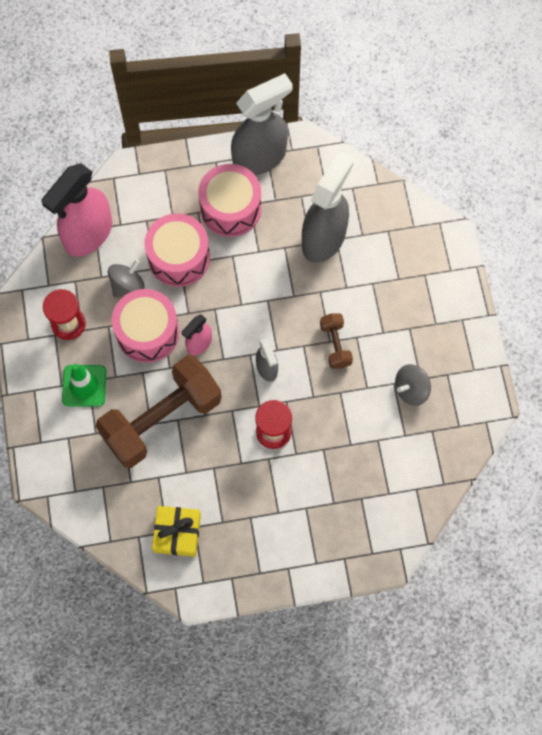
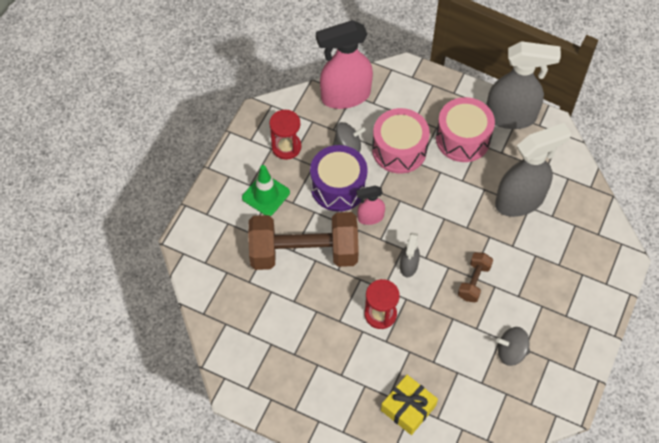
camera: 35 degrees right, 10 degrees down
(147, 332) = (338, 187): pink drum -> purple drum
(177, 533) = (255, 340): yellow gift -> yellow gift (408, 408)

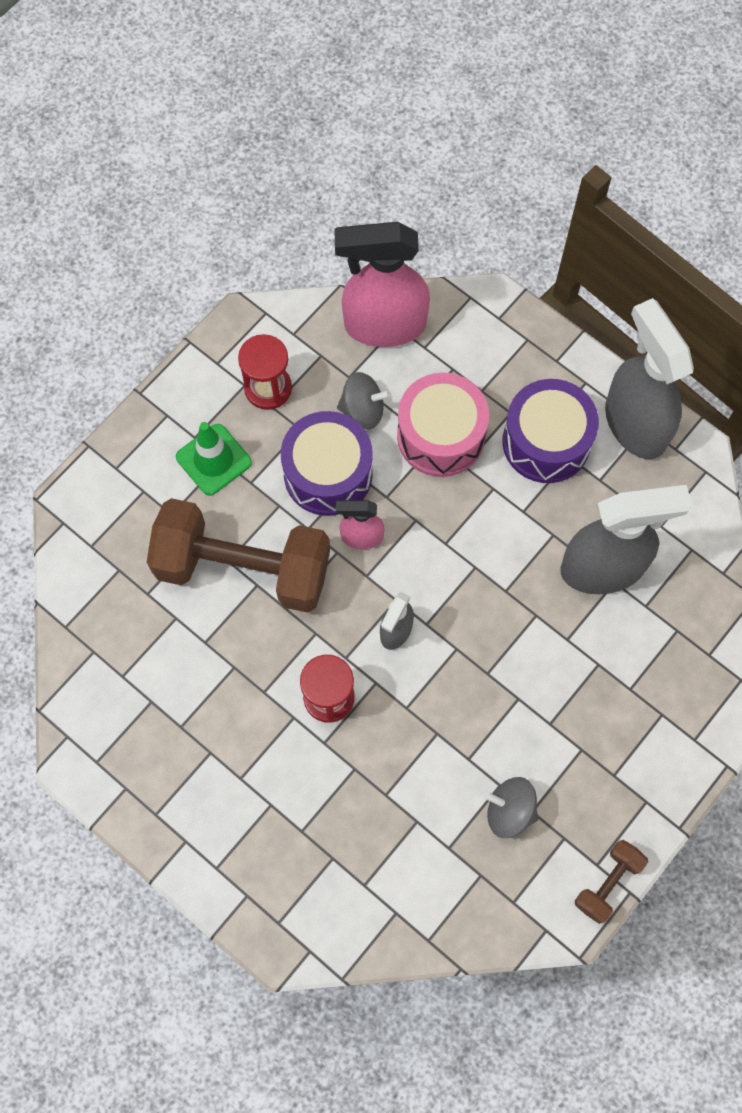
camera: 15 degrees right, 10 degrees up
(408, 408) = (325, 857): yellow gift -> none
(463, 138) = (546, 442): pink drum -> purple drum
(474, 282) = (488, 683): brown dumbbell -> brown dumbbell (608, 883)
(511, 116) = (635, 423): grey spray bottle -> grey spray bottle turned 135 degrees counterclockwise

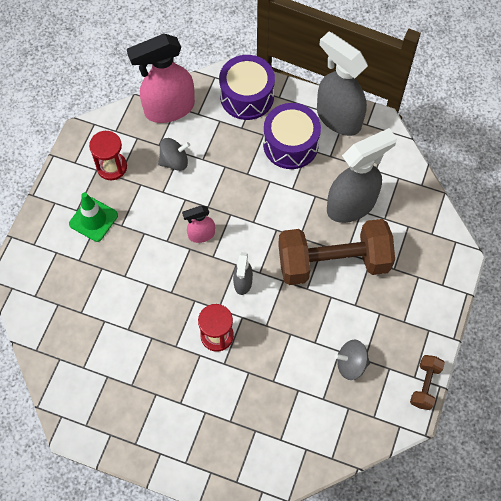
camera: 20 degrees left, 5 degrees down
(243, 568) = (135, 277): brown dumbbell -> brown dumbbell (333, 262)
(328, 473) = (167, 205): purple drum -> purple drum (247, 96)
(441, 435) = (227, 161): pink drum -> none

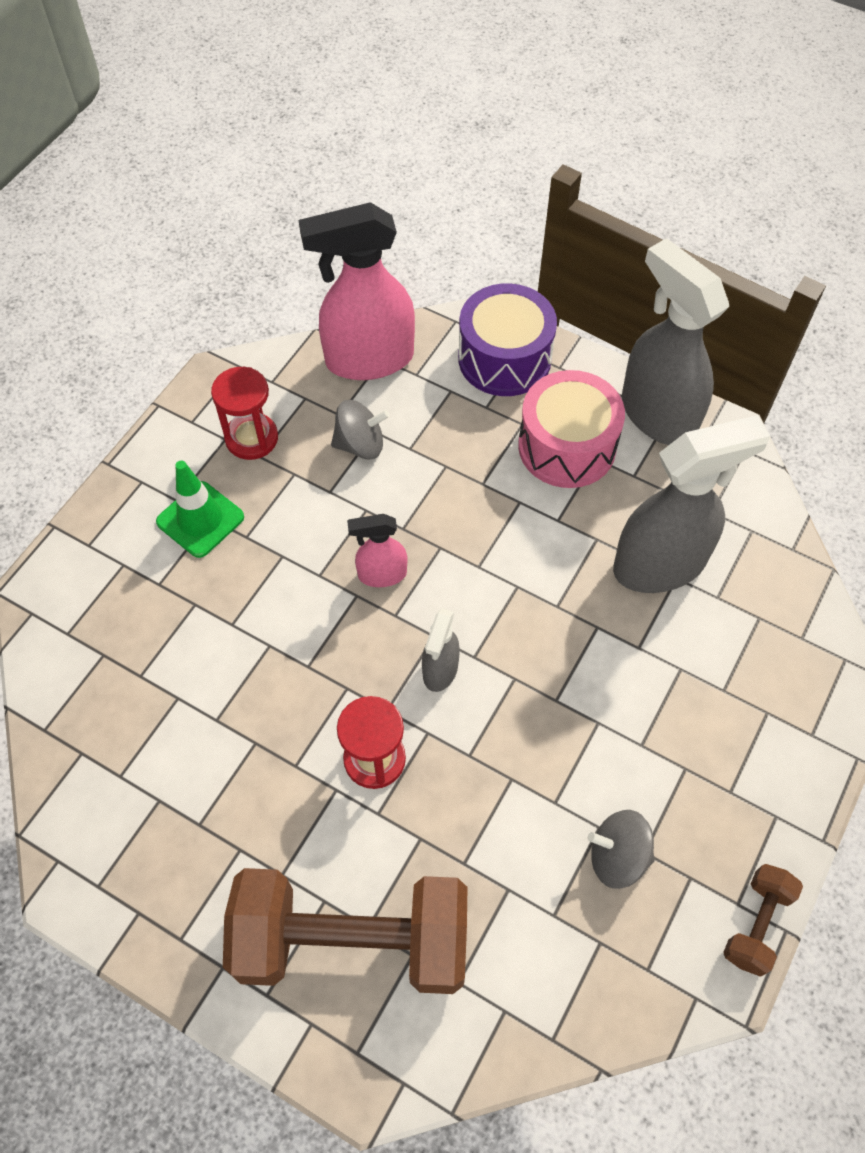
camera: 10 degrees right, 5 degrees down
(290, 144) = (567, 446): purple drum -> pink drum
(333, 262) = (612, 660): brown dumbbell -> brown dumbbell (352, 941)

